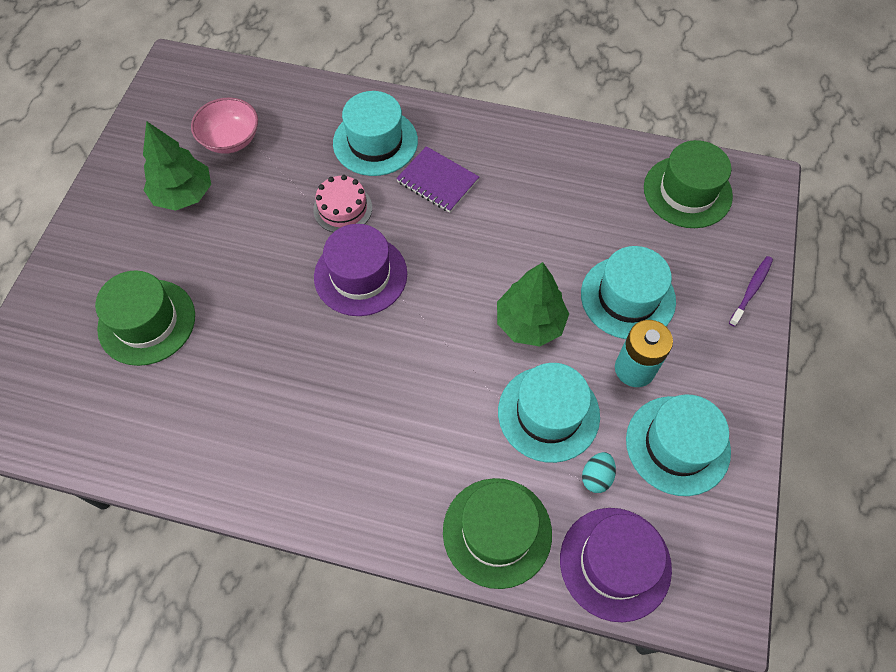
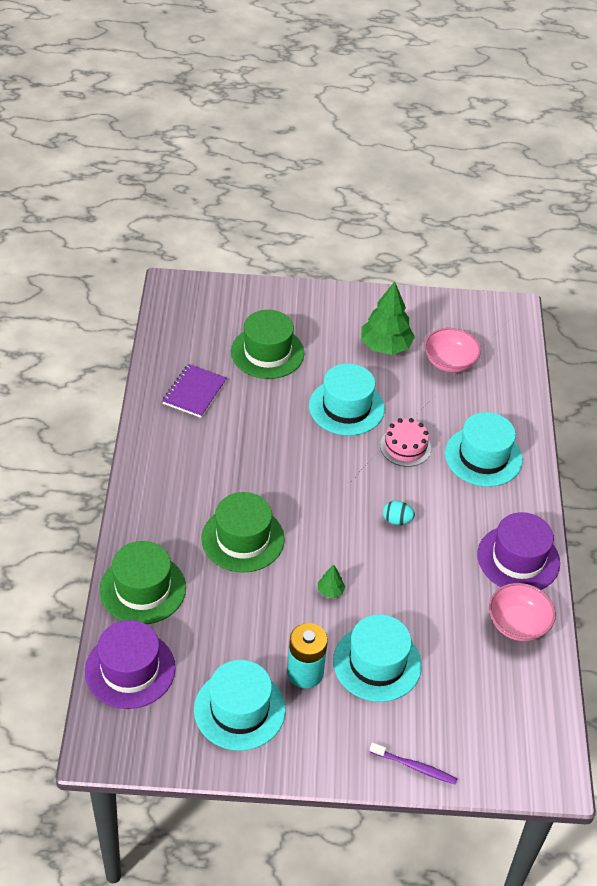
camera: 75 degrees right, 15 degrees down
(360, 275) = (344, 469): purple hat -> purple hat (518, 559)
(437, 181) = (456, 507): purple notebook -> purple notebook (194, 392)
(529, 323) = (330, 591): green tree -> green tree, size x0.44
(548, 413) = (248, 613): turquoise hat -> turquoise hat (346, 407)
(592, 166) = (518, 624): none -> pink bowl
(596, 477) = (199, 651): turquoise egg -> turquoise egg (397, 520)
(687, 192) = (515, 707): green hat -> green hat (243, 539)

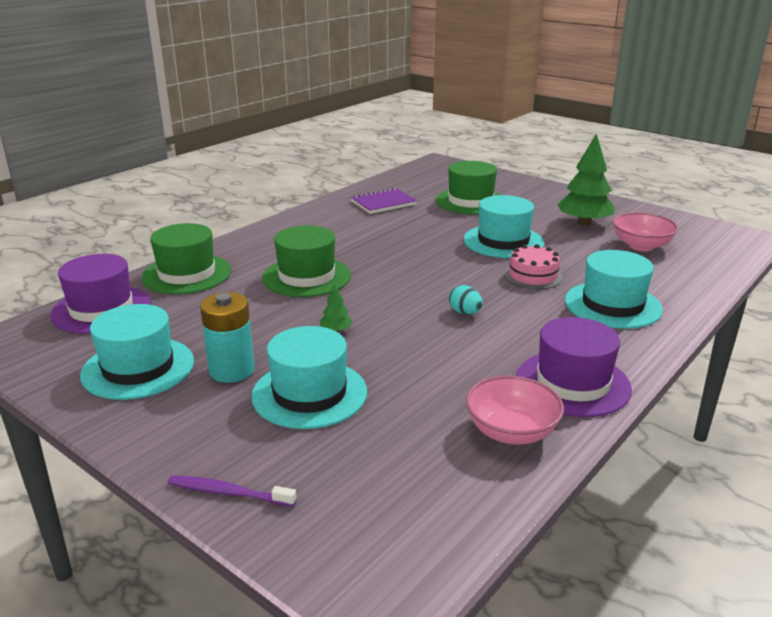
camera: 40 degrees right, 20 degrees down
(415, 767) = (228, 492): purple toothbrush -> purple toothbrush turned 135 degrees clockwise

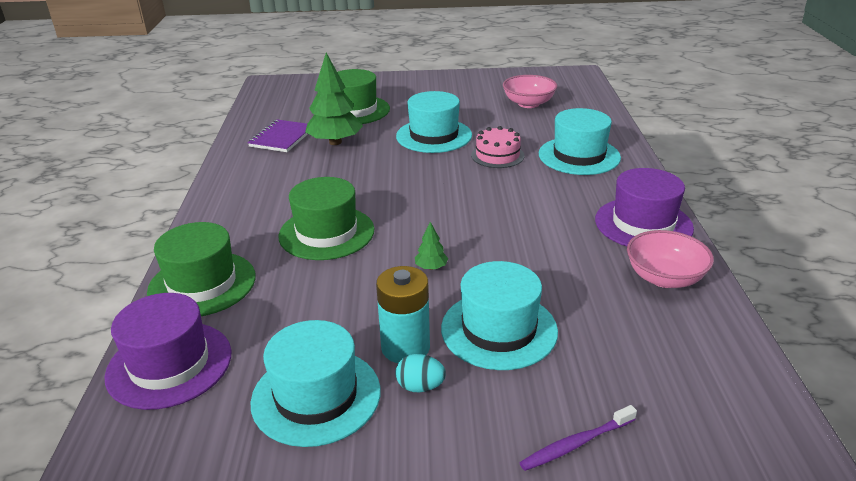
camera: 40 degrees left, 5 degrees up
(465, 312) = (499, 205): turquoise egg -> turquoise egg (420, 387)
(584, 223) = (466, 99): green tree -> green tree (335, 142)

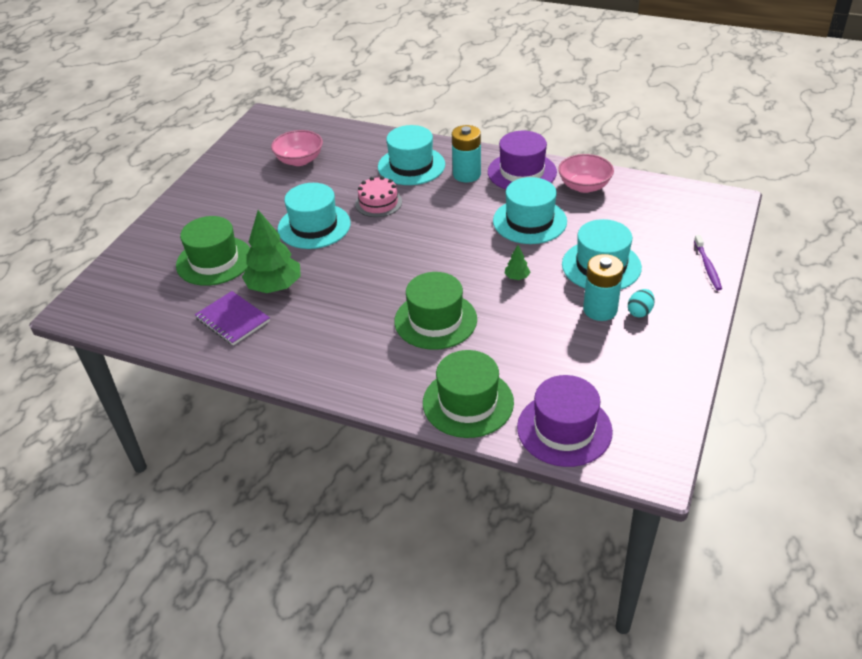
camera: 65 degrees left, 10 degrees up
(316, 396) = (629, 359): turquoise hat -> turquoise hat (529, 221)
(598, 190) = (467, 174): none -> turquoise battery

